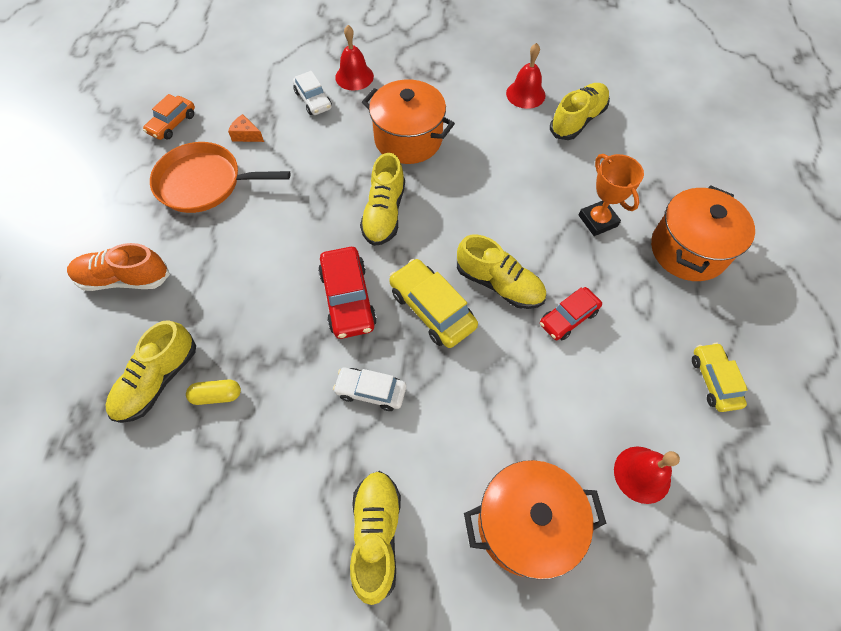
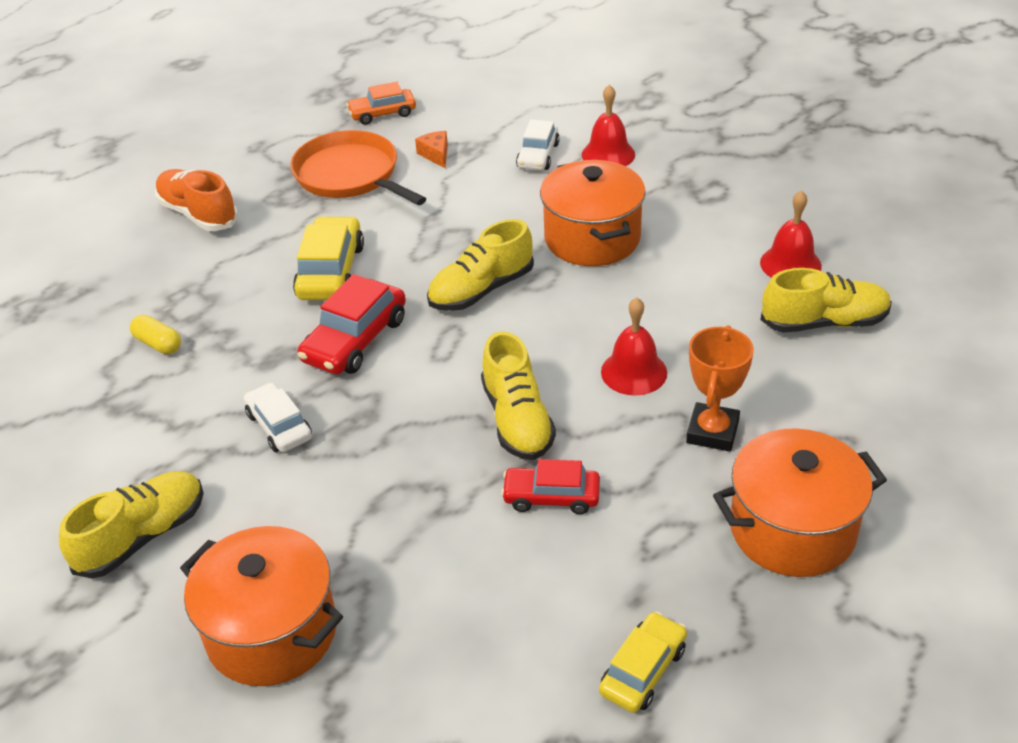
camera: 45 degrees right, 20 degrees down
(157, 380) = (131, 303): yellow shoe -> none
(432, 309) = (421, 398): yellow car -> yellow car (331, 271)
(642, 474) = (439, 686): red bell -> red bell (634, 372)

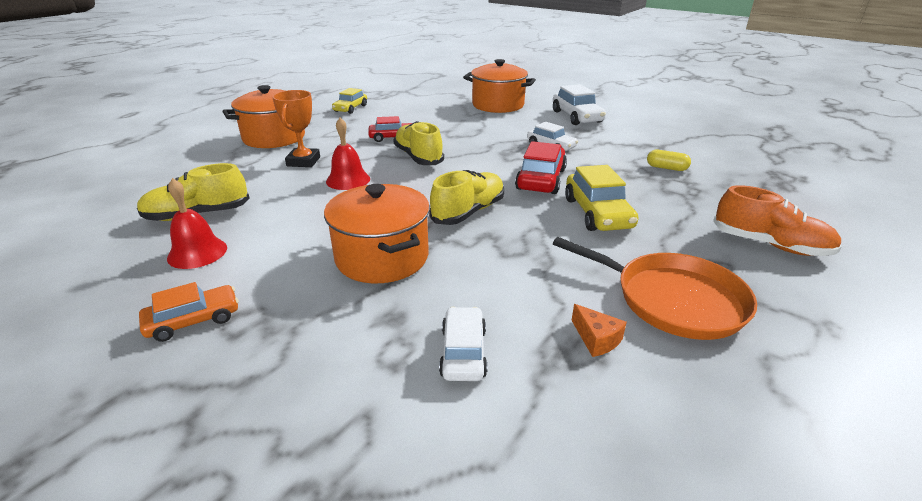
camera: 165 degrees right, 10 degrees down
(142, 537) = (576, 117): yellow shoe -> white car
(382, 113) = (736, 410): orange car -> orange car (193, 320)
(608, 154) = (368, 365): red bell -> none

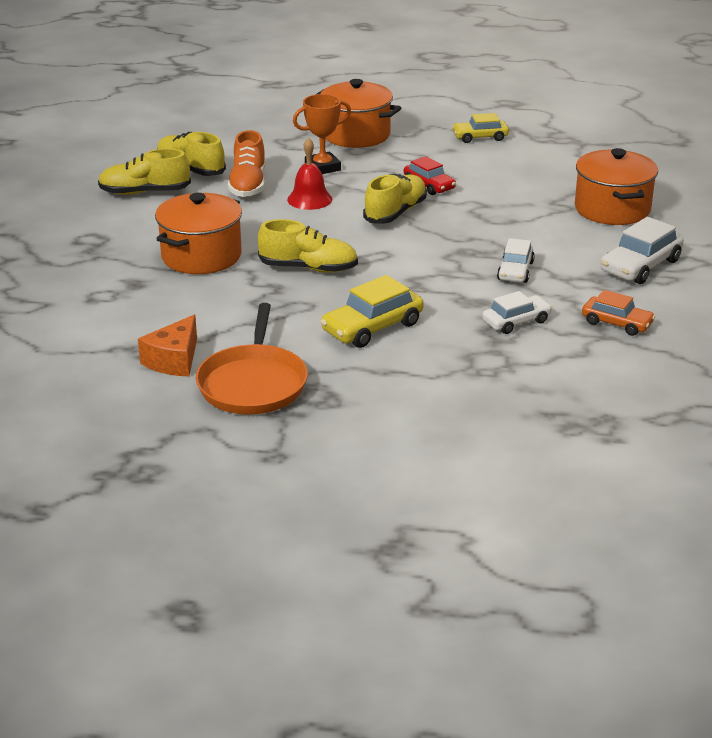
camera: 60 degrees right, 0 degrees up
(193, 320) = (78, 224): orange car -> orange car (616, 323)
(197, 252) = (145, 192): red bell -> yellow shoe
(463, 352) = (121, 317): white car -> white car (516, 321)
(541, 179) = (417, 285): red car -> none
(596, 339) = (174, 360): orange cheese -> orange cheese, size x1.64
(666, 168) = (535, 348): yellow capsule -> none
(770, 245) = (399, 423): orange shoe -> orange shoe (248, 185)

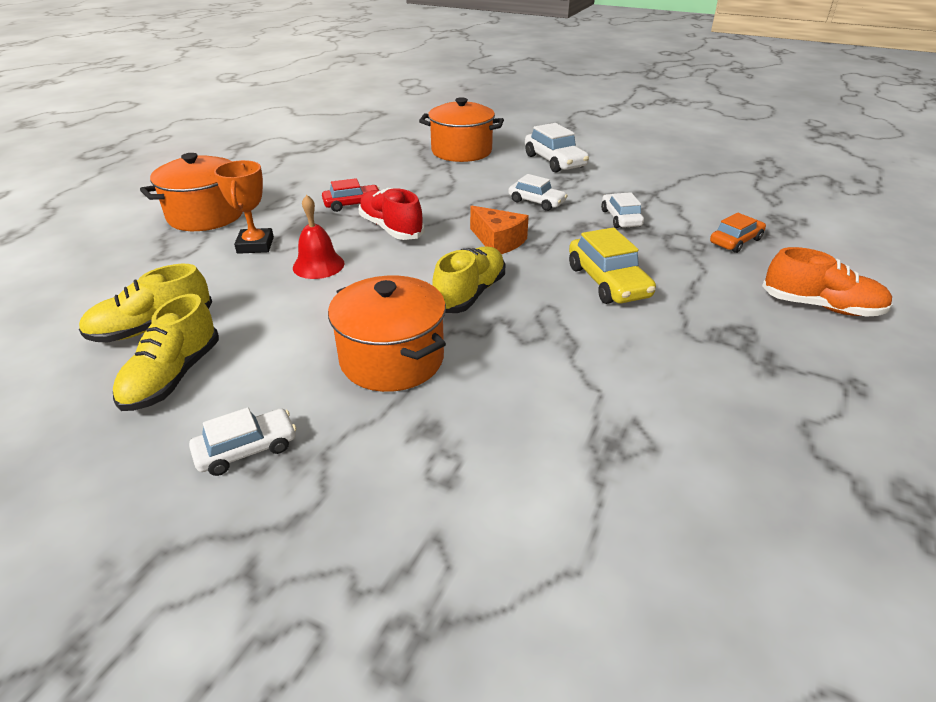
camera: 70 degrees left, 5 degrees up
(91, 233) = (246, 449): none -> white car
(174, 360) = (642, 425): orange cheese -> orange cheese (498, 241)
(248, 185) = (243, 295): orange shoe -> orange shoe (820, 306)
(253, 383) = (705, 373): orange pan -> none
(395, 213) = (391, 228): yellow shoe -> red shoe
(480, 137) = (286, 167): yellow car -> none
(616, 323) = (636, 185): orange car -> orange car (735, 241)

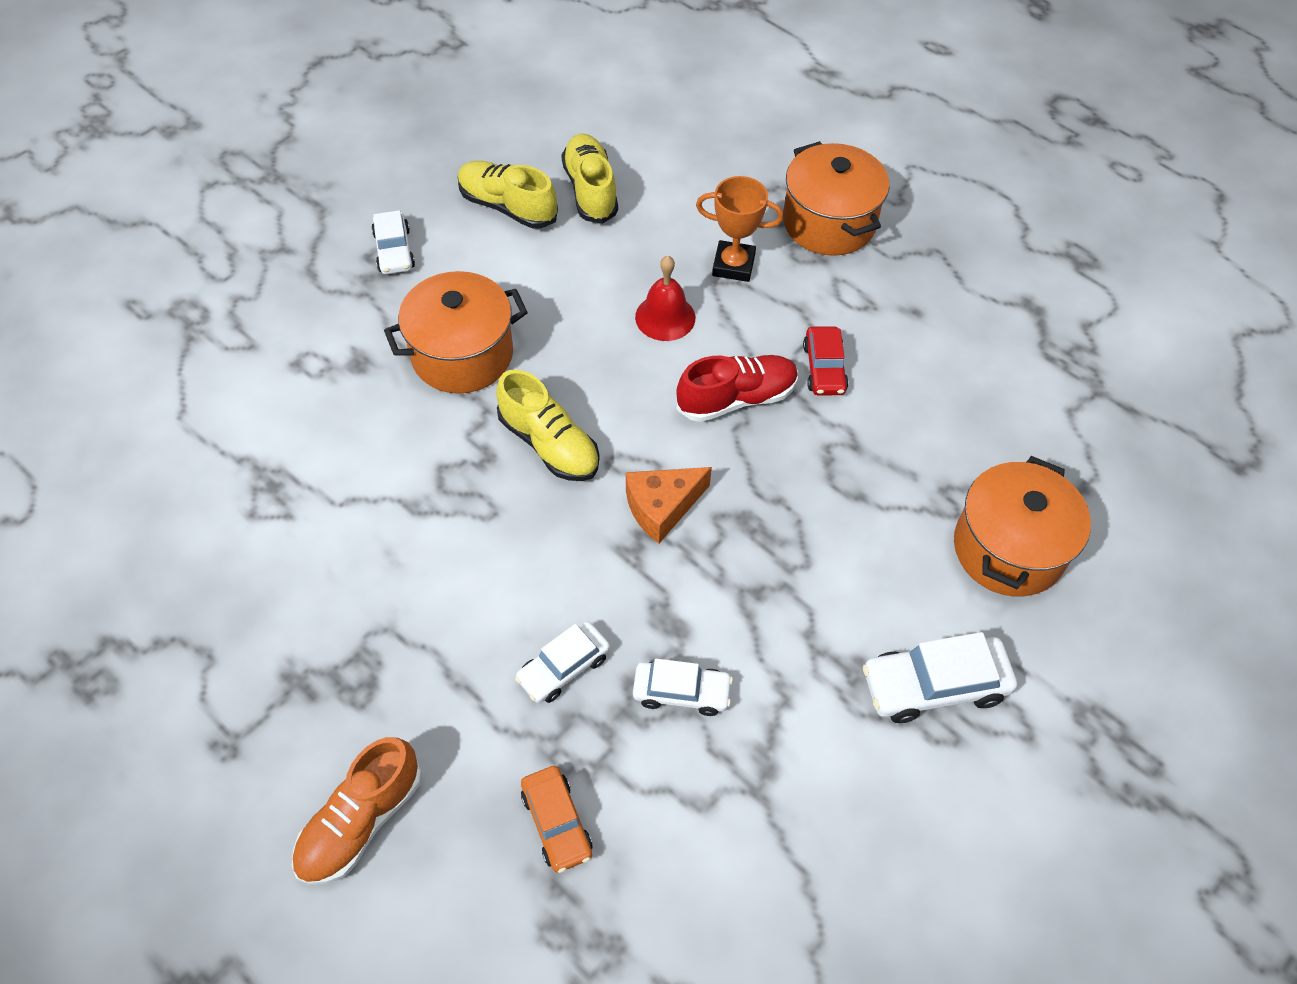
camera: 105 degrees right, 20 degrees up
(536, 202) = (771, 595): white car -> white car (563, 667)
(607, 282) = (517, 595): yellow car -> none

